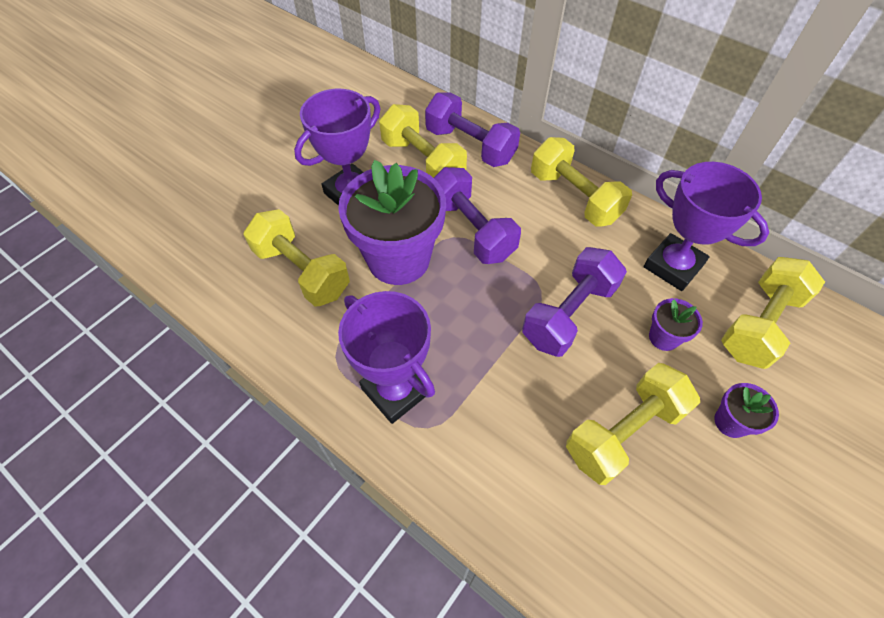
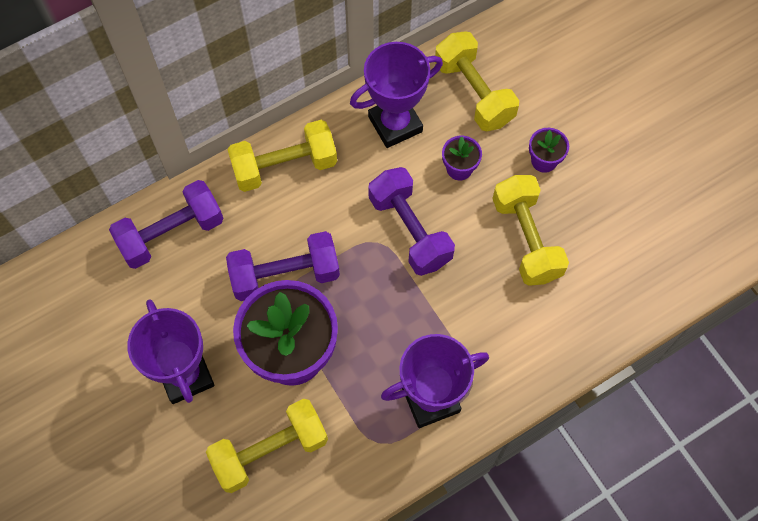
camera: 70 degrees left, 10 degrees up
(423, 162) = (173, 289): yellow dumbbell -> none

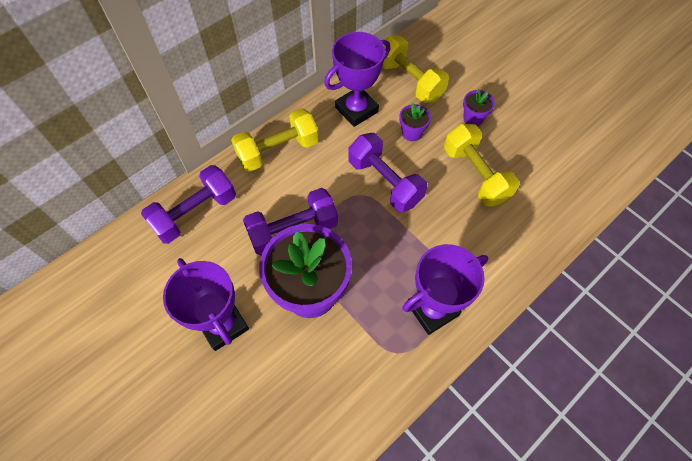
camera: 10 degrees left, 5 degrees down
(270, 450) = (306, 376): yellow dumbbell -> none

